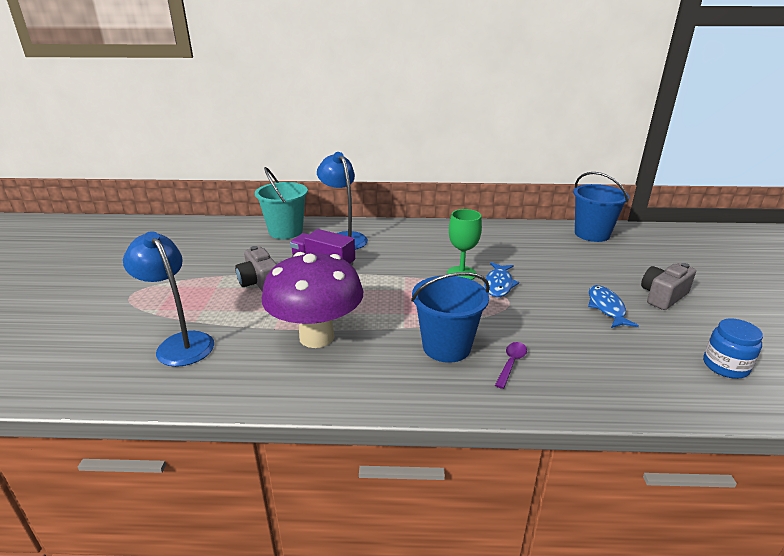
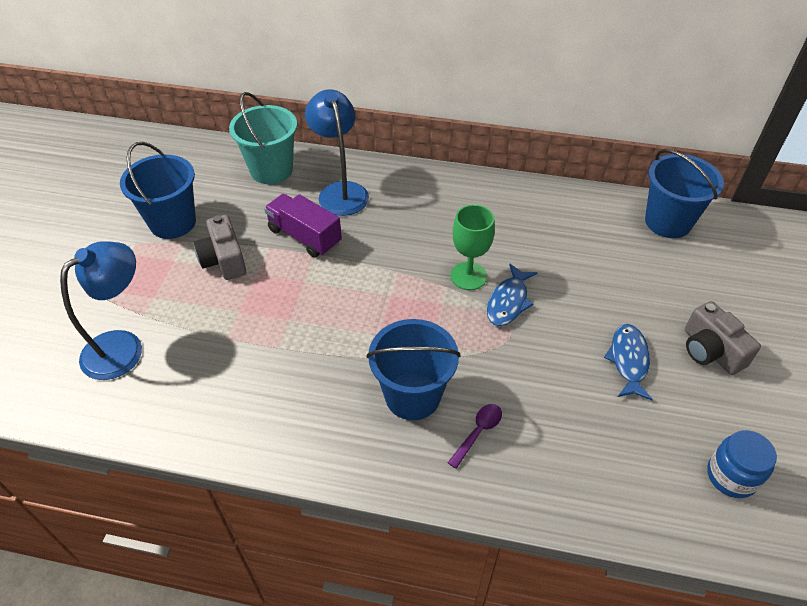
camera: 10 degrees right, 20 degrees up
(180, 343) = (123, 346): blue lamp -> blue lamp turned 75 degrees clockwise
(211, 265) = (173, 222): none -> blue bucket
(316, 337) = (271, 359): purple mushroom -> none
(663, 296) = (710, 351): grey camera -> grey camera turned 90 degrees counterclockwise

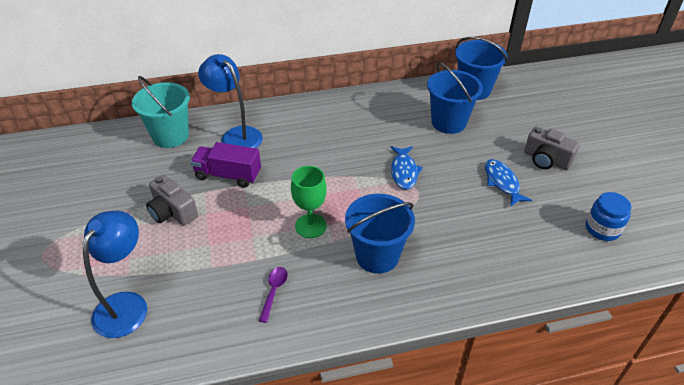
camera: 25 degrees left, 5 degrees down
(173, 222) = (110, 198): blue bucket -> blue bucket (448, 122)
(468, 276) = (366, 164): green goblet -> green goblet (310, 226)
(478, 432) = (436, 262): purple spoon -> purple spoon (274, 291)

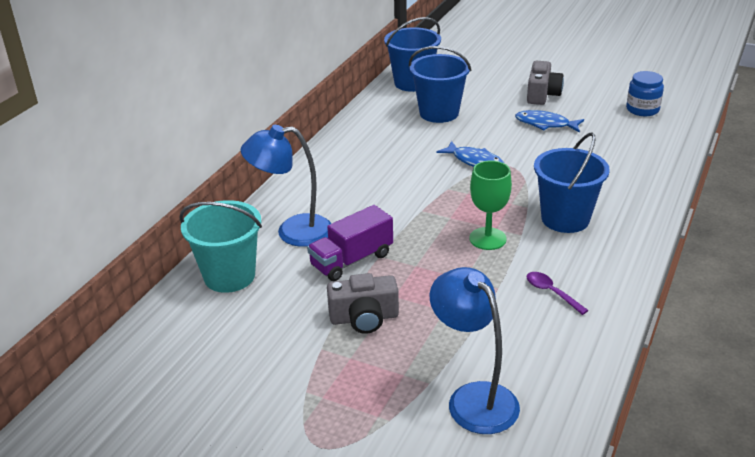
camera: 50 degrees left, 10 degrees down
(546, 159) = (542, 94): grey camera -> grey camera turned 60 degrees counterclockwise

